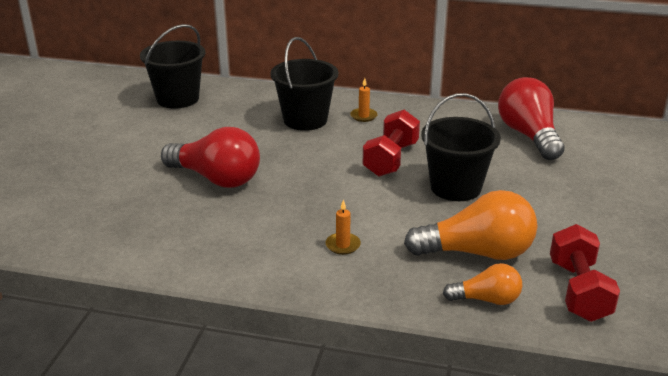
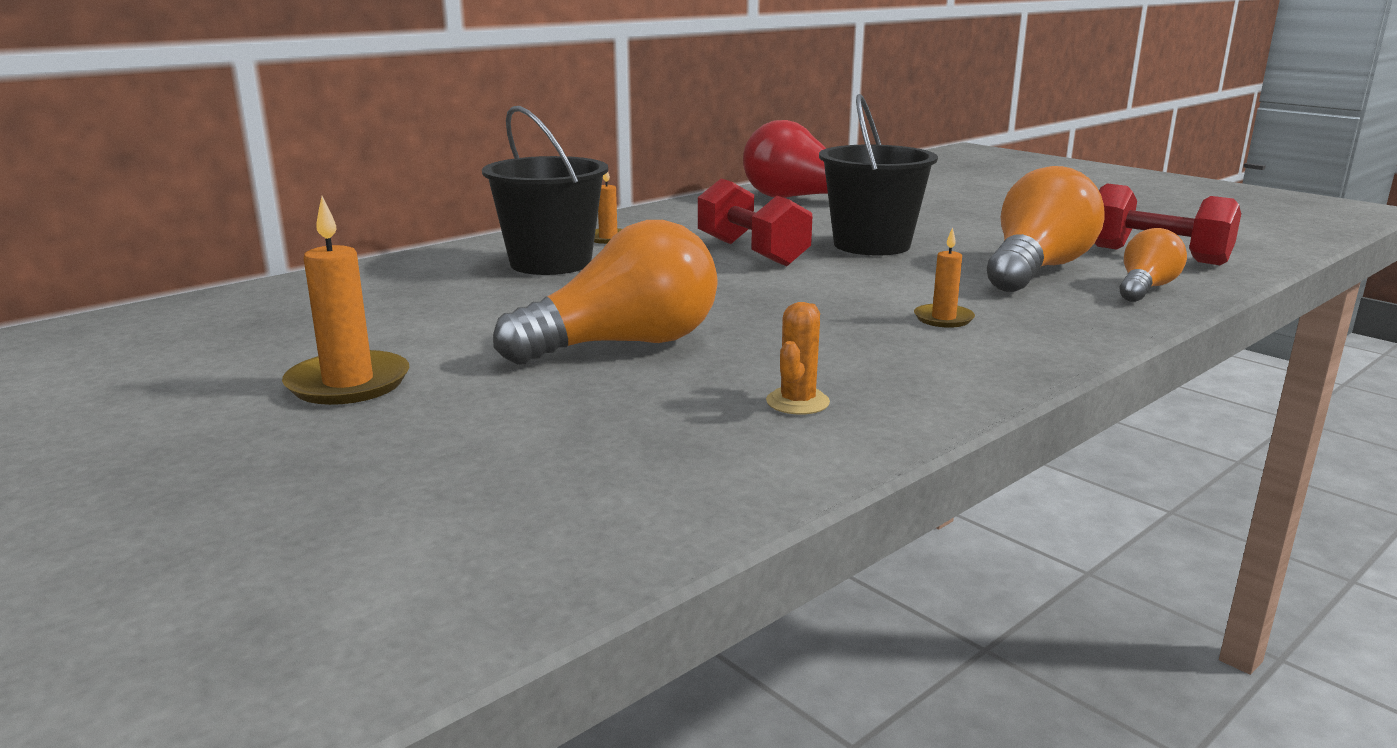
camera: 55 degrees left, 10 degrees down
(124, 144) = (348, 383): none -> orange candle
(178, 99) = (277, 313): black bucket -> none
(189, 239) = (797, 402): none -> orange cactus
(216, 178) = (624, 345): red light bulb -> orange light bulb

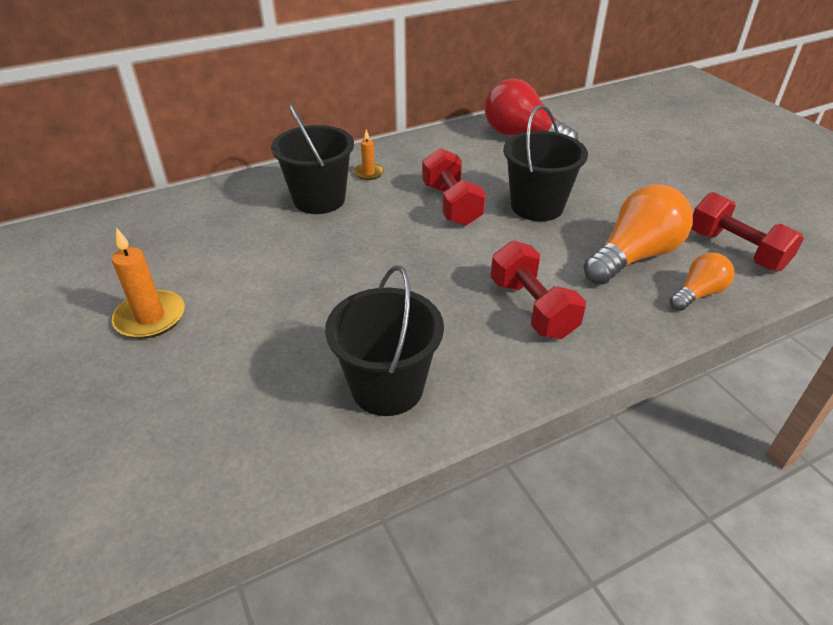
camera: 15 degrees right, 20 degrees up
(624, 345) = (318, 304): orange light bulb -> none
(797, 402) = (387, 387): orange cactus -> black bucket
(943, 318) = (532, 308): orange candle -> red dumbbell

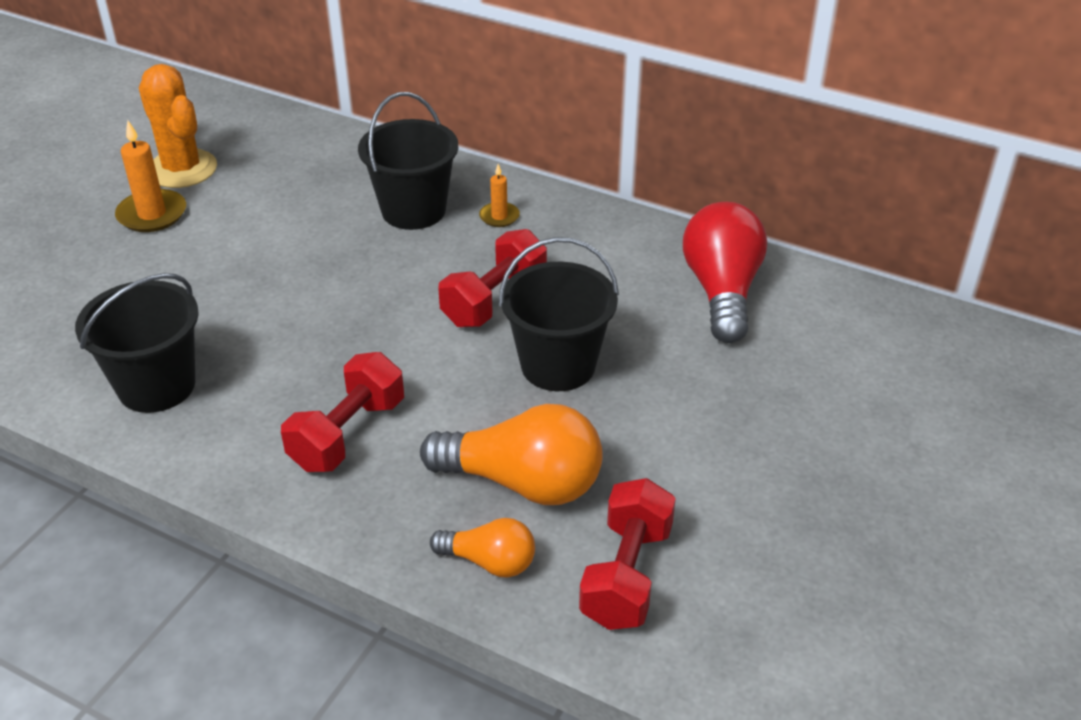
camera: 55 degrees right, 0 degrees up
(111, 281) = (182, 169): none -> orange cactus

